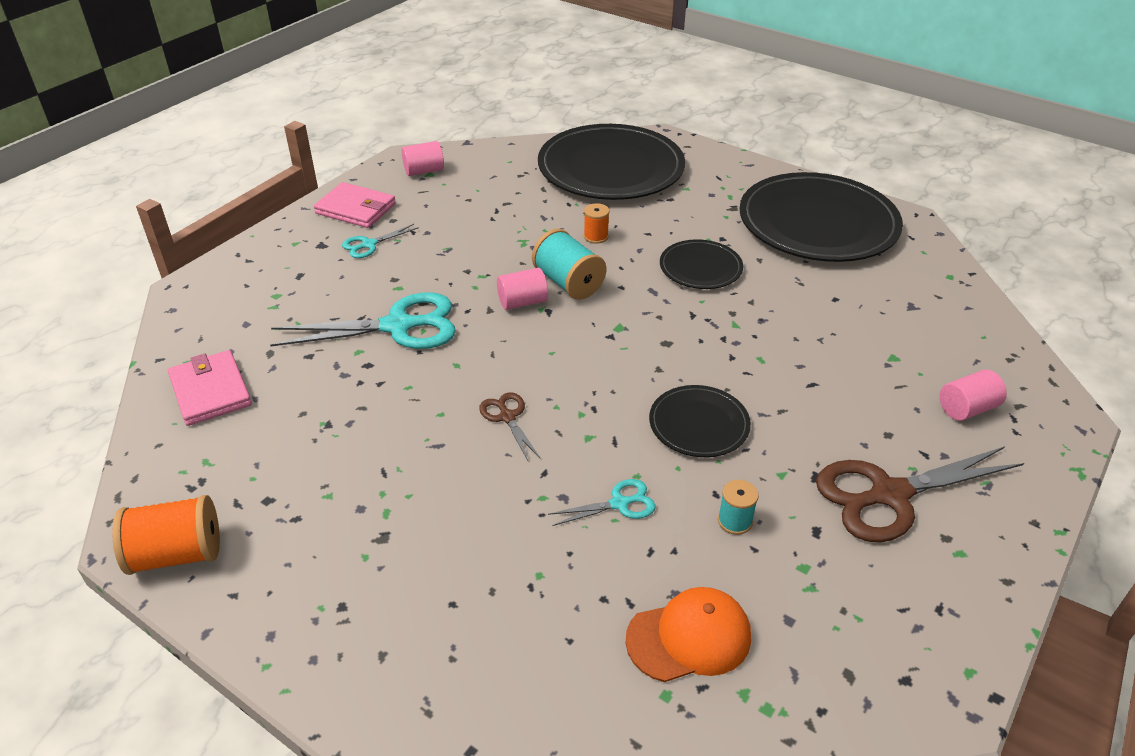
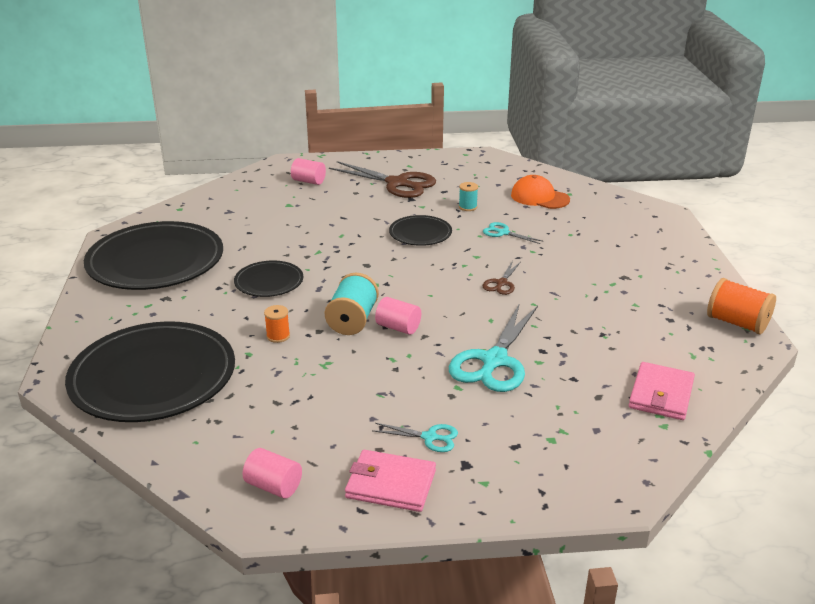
camera: 130 degrees left, 10 degrees down
(356, 209) = (390, 484): pink wallet -> pink wallet turned 60 degrees counterclockwise
(398, 326) = (494, 361): turquoise scissors -> turquoise scissors turned 105 degrees counterclockwise

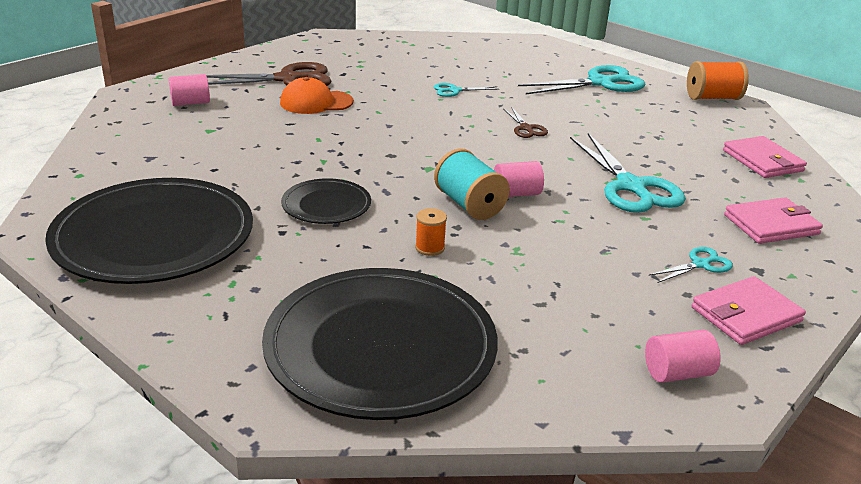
camera: 45 degrees left, 0 degrees up
(420, 233) = (388, 113): black plate -> none
(468, 207) = (388, 80): turquoise spool -> none
(539, 197) = (431, 56): orange cap -> orange cap (316, 102)
(550, 442) = (771, 224): none -> pink wallet
(647, 270) = (600, 83): none -> turquoise scissors

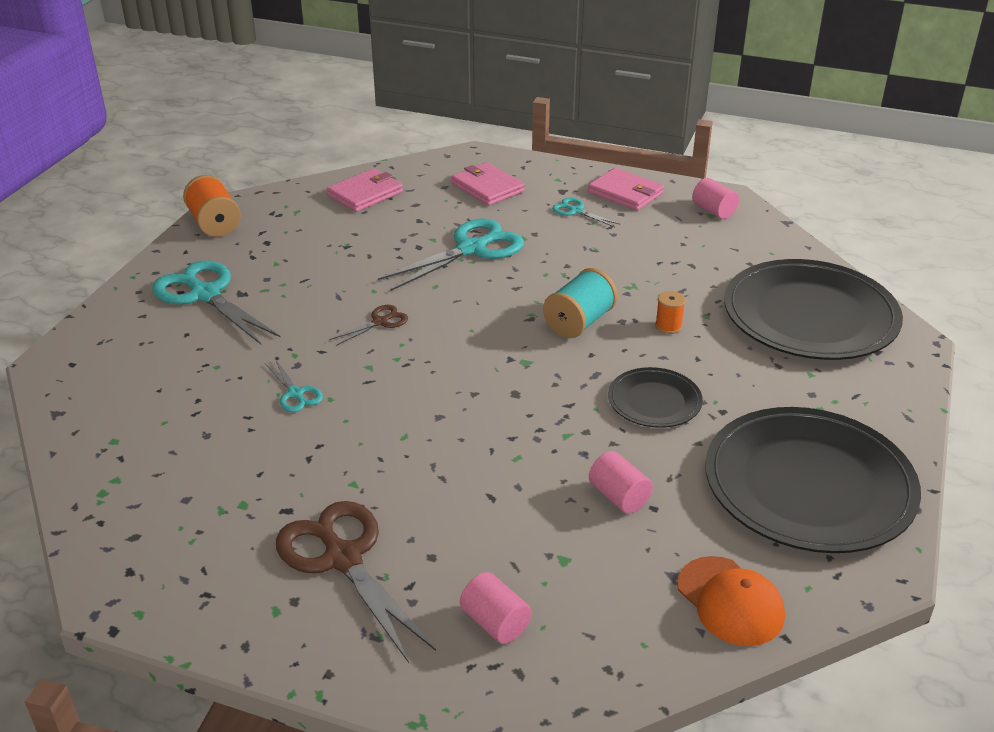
camera: 110 degrees left, 5 degrees up
(316, 102) = (410, 498): orange cap -> orange cap (730, 601)
(516, 194) = (536, 302): pink cylinder -> pink cylinder (619, 496)

